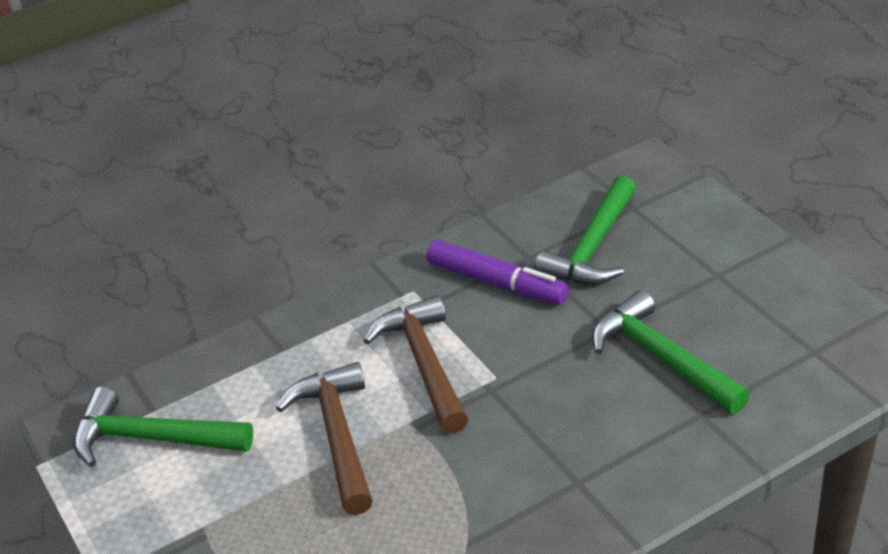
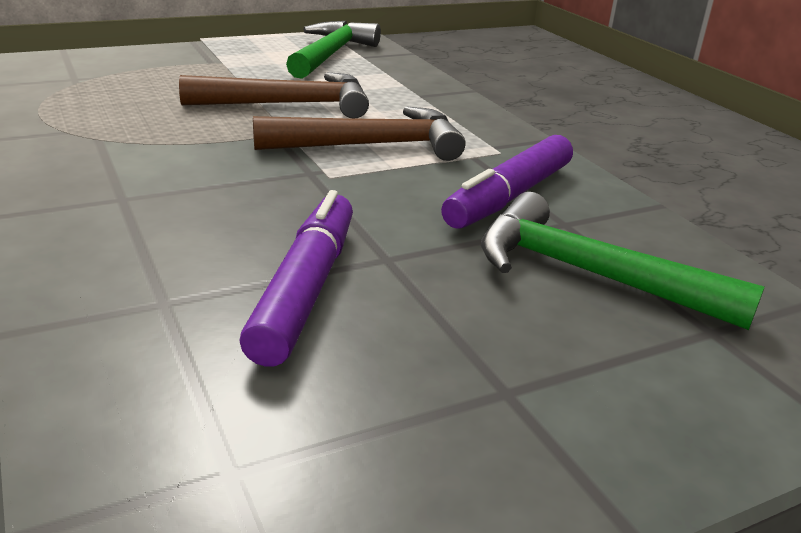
camera: 90 degrees right, 10 degrees down
(661, 358) = (305, 289): green hammer -> purple marker

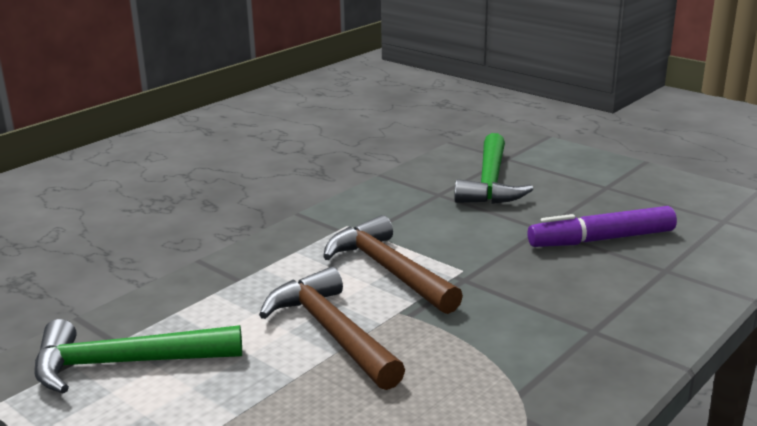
camera: 110 degrees left, 5 degrees down
(509, 196) = (421, 212): purple marker -> none

